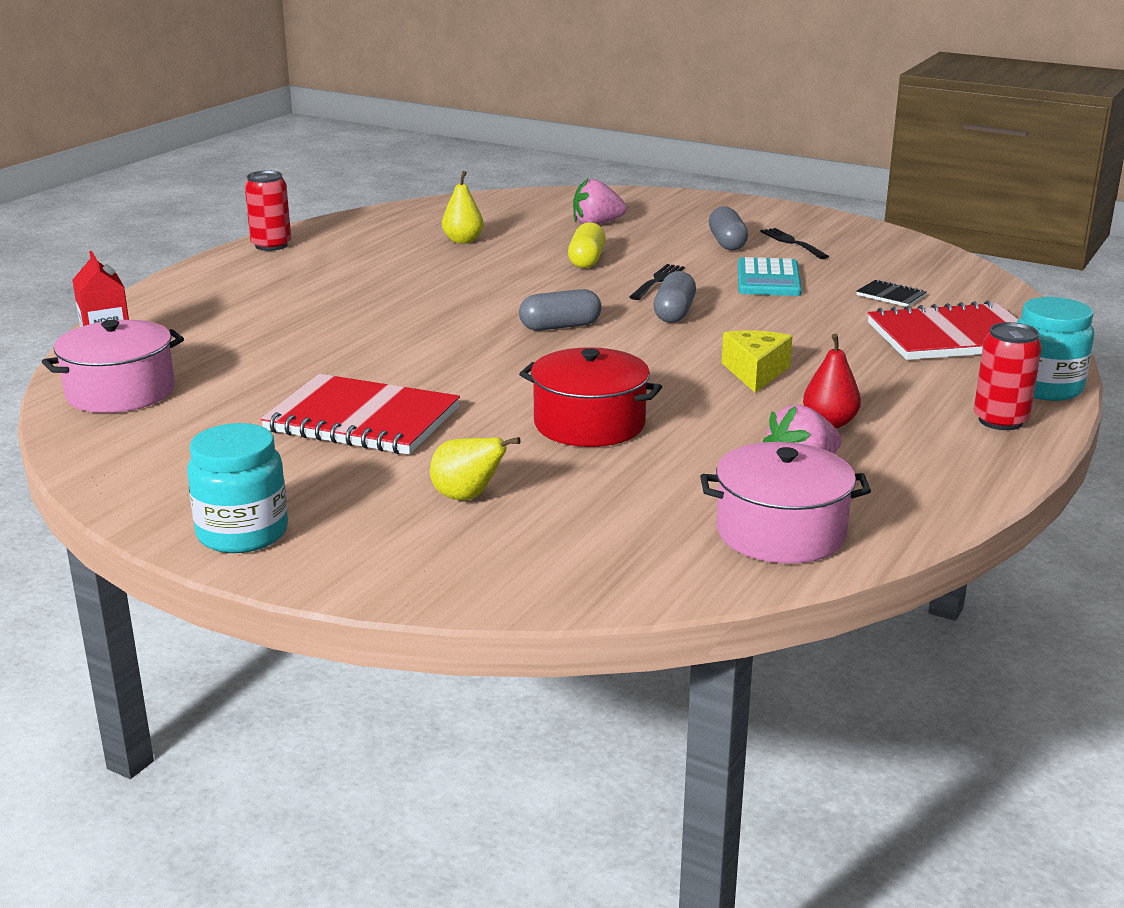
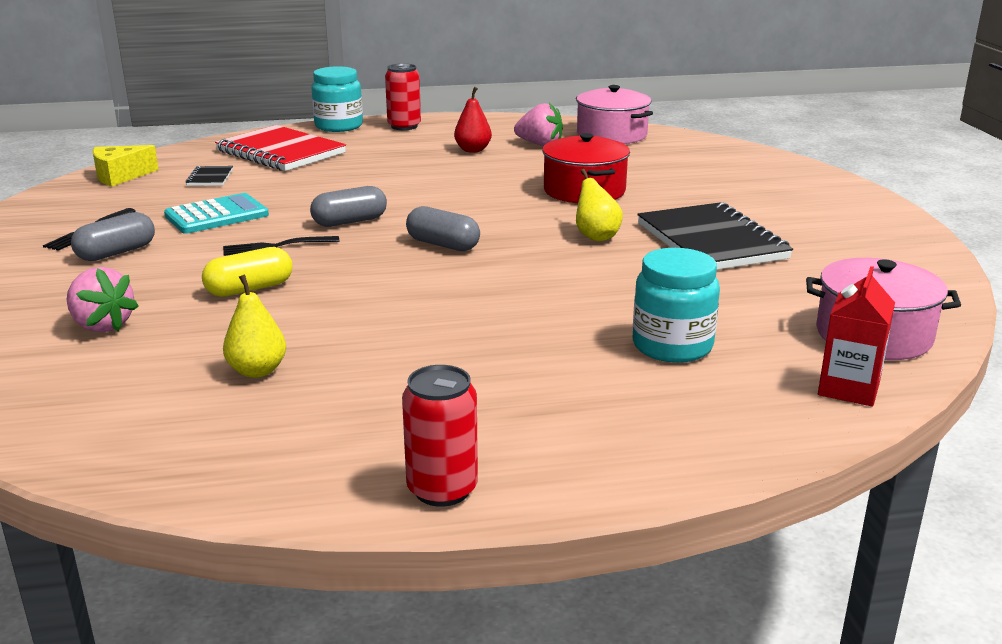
camera: 130 degrees left, 0 degrees up
(242, 533) = (872, 215): turquoise jar -> turquoise jar (672, 346)
(362, 420) = (711, 241): red notebook -> black notebook
(467, 497) = (722, 188): yellow pear -> yellow pear (596, 236)
(755, 372) = (428, 177): yellow cheese -> yellow cheese (120, 176)

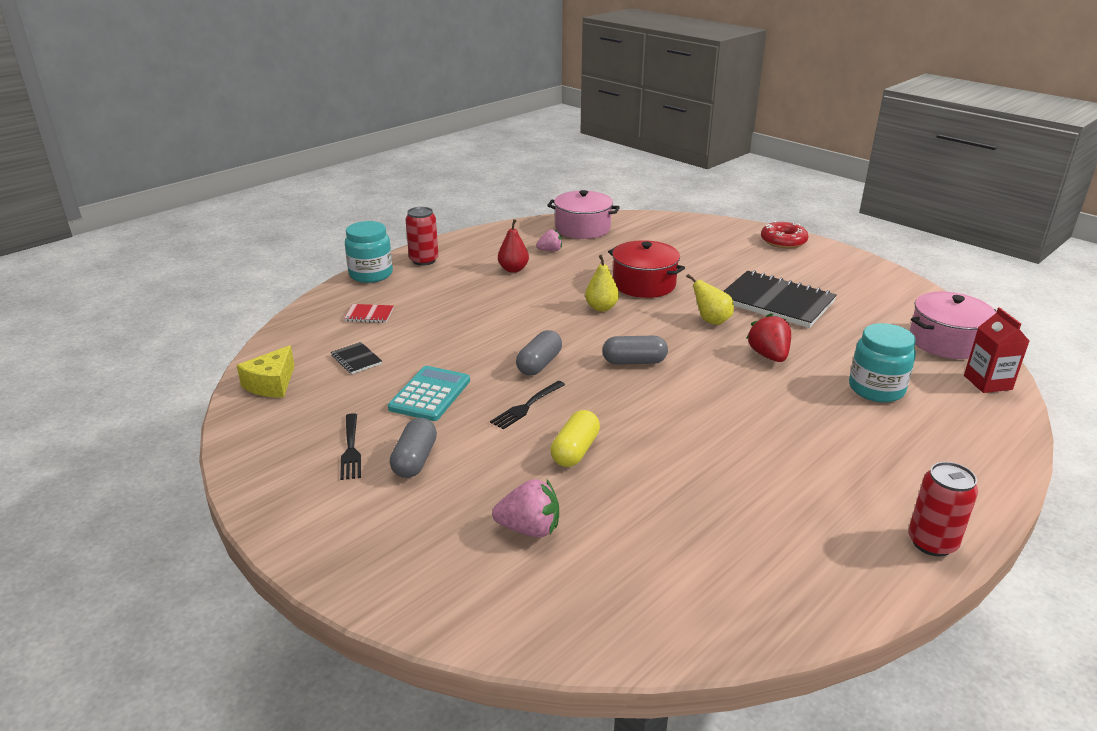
camera: 35 degrees left, 5 degrees up
(257, 371) = (698, 514): yellow pear -> yellow pear (601, 308)
(281, 152) = (369, 315): red notebook -> red notebook, size x0.43
(540, 144) = (550, 250): pink strawberry -> pink strawberry, size x0.65
(600, 281) = (769, 356): none -> red strawberry
(840, 193) = (783, 241): none -> red donut

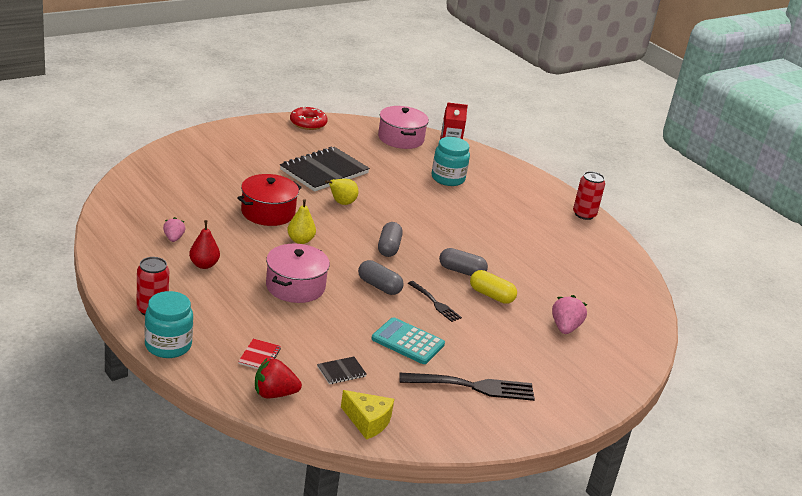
camera: 85 degrees left, 0 degrees up
(350, 449) = (472, 387): black fork -> black fork, size x1.71
(415, 460) = (490, 360): grey capsule -> grey capsule (461, 271)
(582, 228) = (133, 211): pink pot -> pink pot (295, 286)
(769, 356) = (398, 198): red strawberry -> red strawberry (274, 394)
(783, 241) = (222, 135): red donut -> red donut (308, 123)

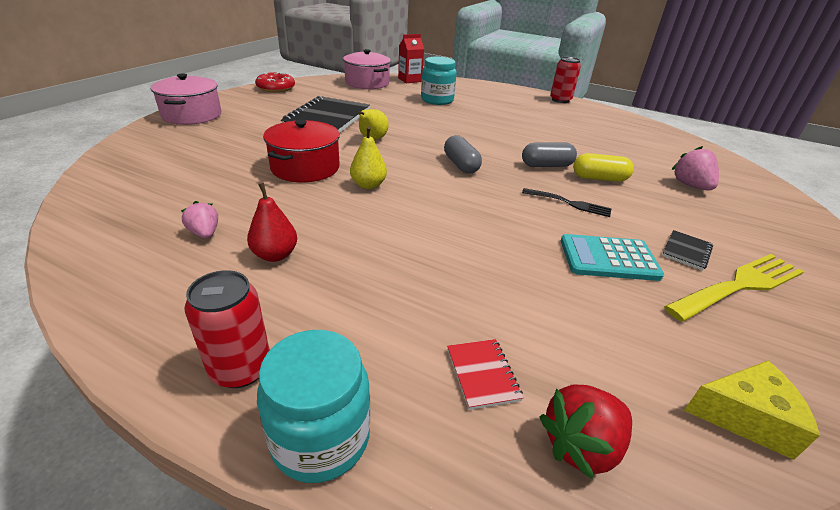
camera: 25 degrees left, 5 degrees up
(295, 286) = (417, 240): pink pot -> pink pot (192, 115)
(341, 372) = (605, 341): black notebook -> black notebook (686, 251)
(379, 286) = (500, 205): grey capsule -> none
(472, 387) = (738, 286): black fork -> yellow fork

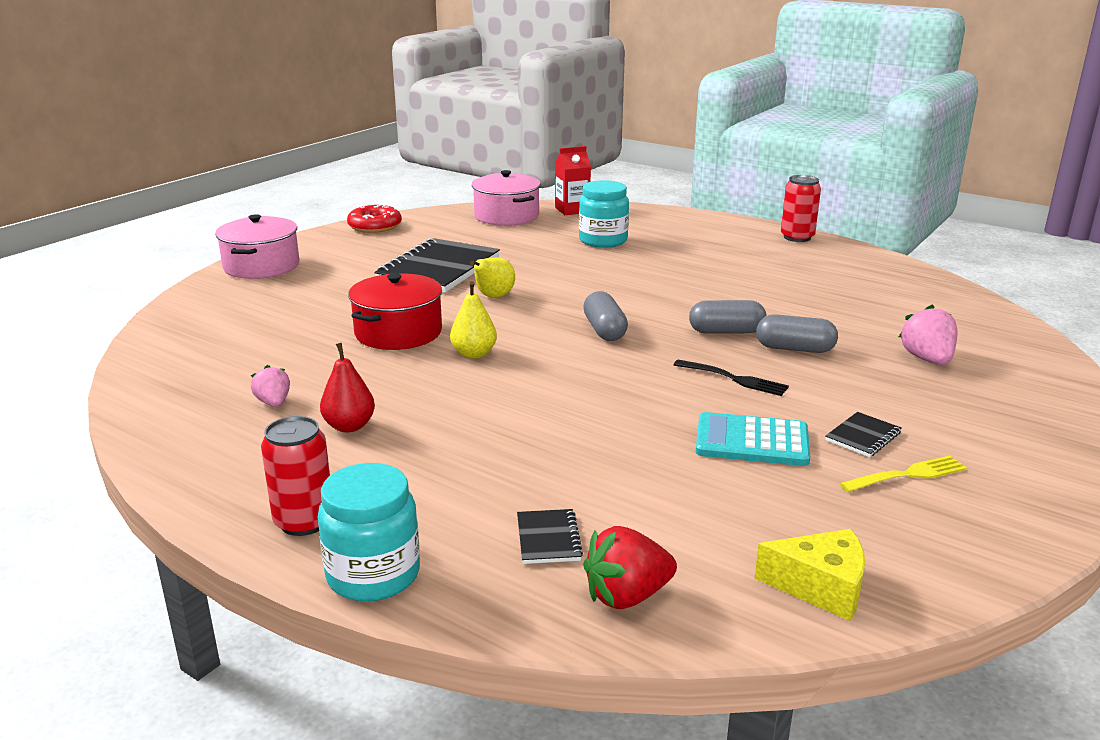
camera: 10 degrees right, 10 degrees down
(482, 374) = (548, 539): red notebook -> black notebook
(599, 178) = (794, 349): yellow capsule -> grey capsule
(738, 286) = (907, 475): yellow fork -> yellow fork, size x0.58

